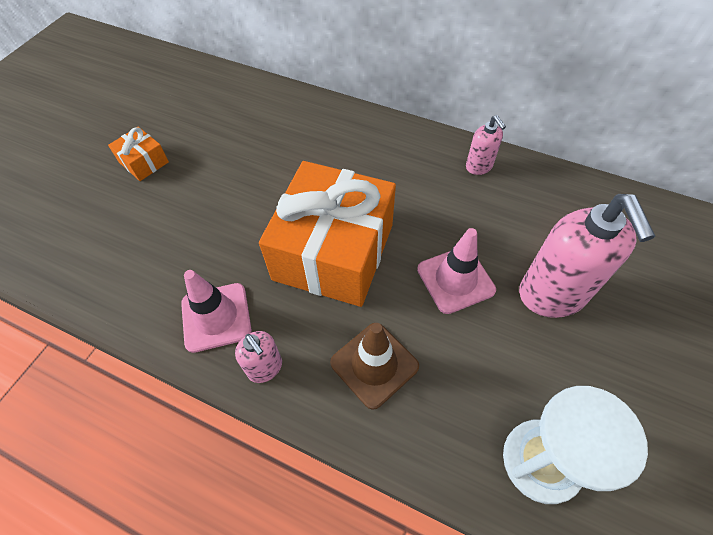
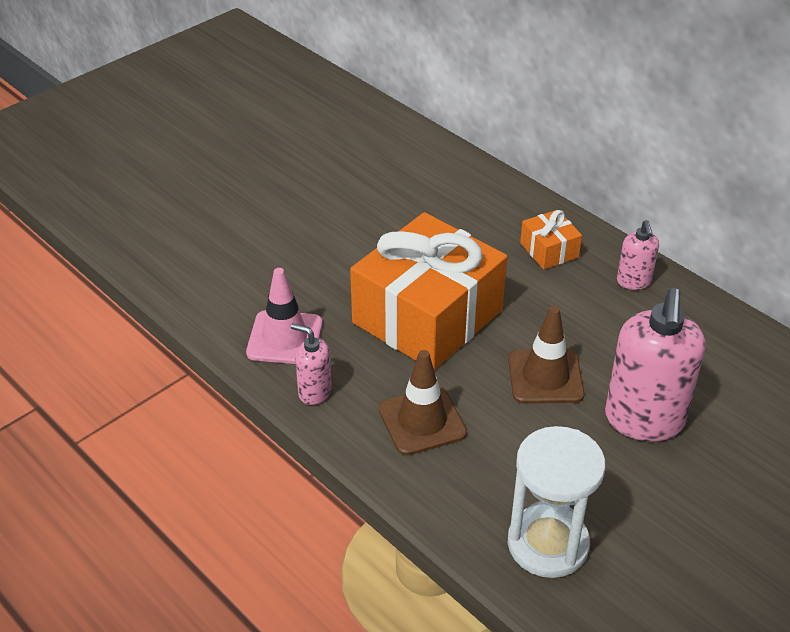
camera: 20 degrees right, 15 degrees down
(144, 162) = (265, 182): orange gift -> orange gift (549, 250)
(265, 368) = (314, 392): pink soap dispenser -> pink soap dispenser turned 135 degrees clockwise
(455, 279) = (545, 377): pink traffic cone -> brown traffic cone

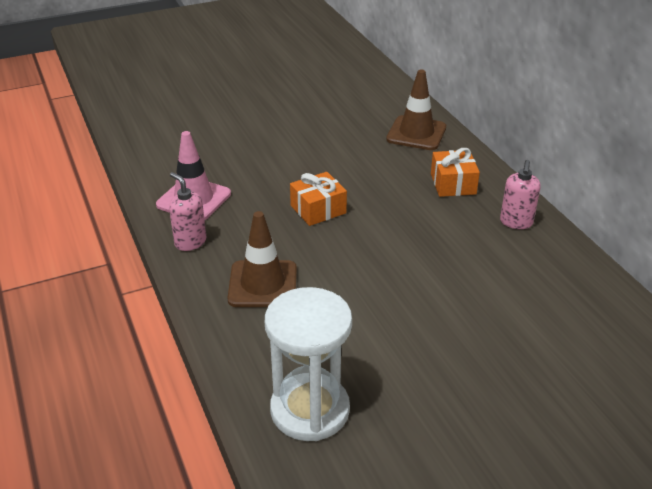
camera: 20 degrees right, 5 degrees down
(427, 316) = (318, 209): orange gift -> orange gift, size x0.43
(545, 377) = (391, 276): brown traffic cone -> brown traffic cone (416, 133)
(644, 420) = (461, 332): pink soap dispenser -> none

